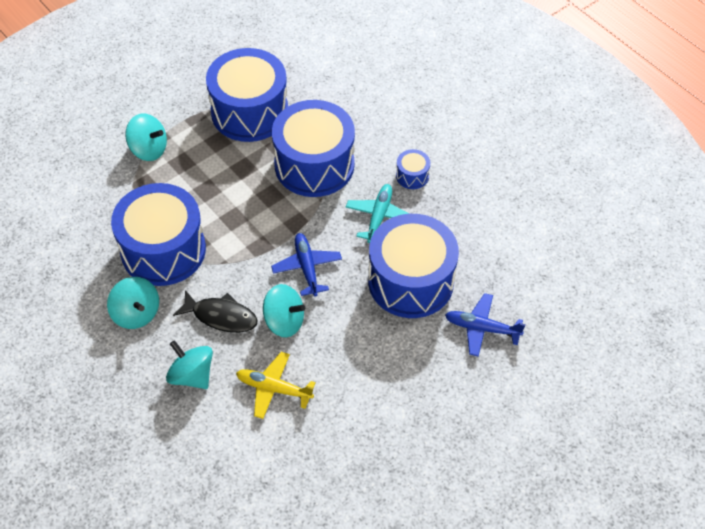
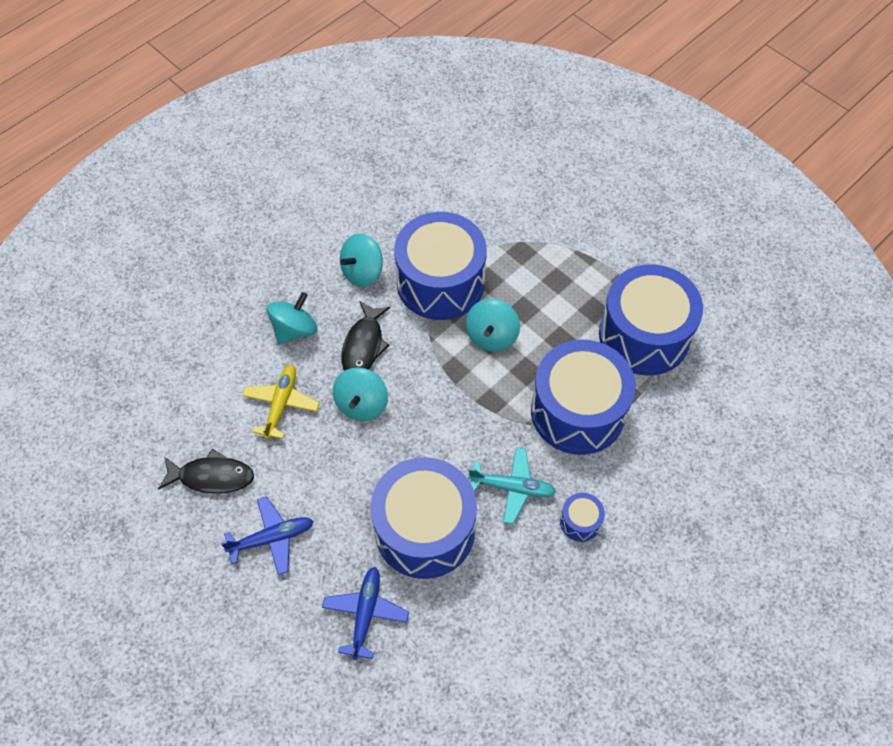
camera: 85 degrees right, 5 degrees up
(149, 149) = (570, 248): turquoise spinning top -> turquoise spinning top (491, 336)
(307, 267) = (432, 419): blue plane -> blue plane (272, 538)
(344, 449) = (212, 477): none -> black fish

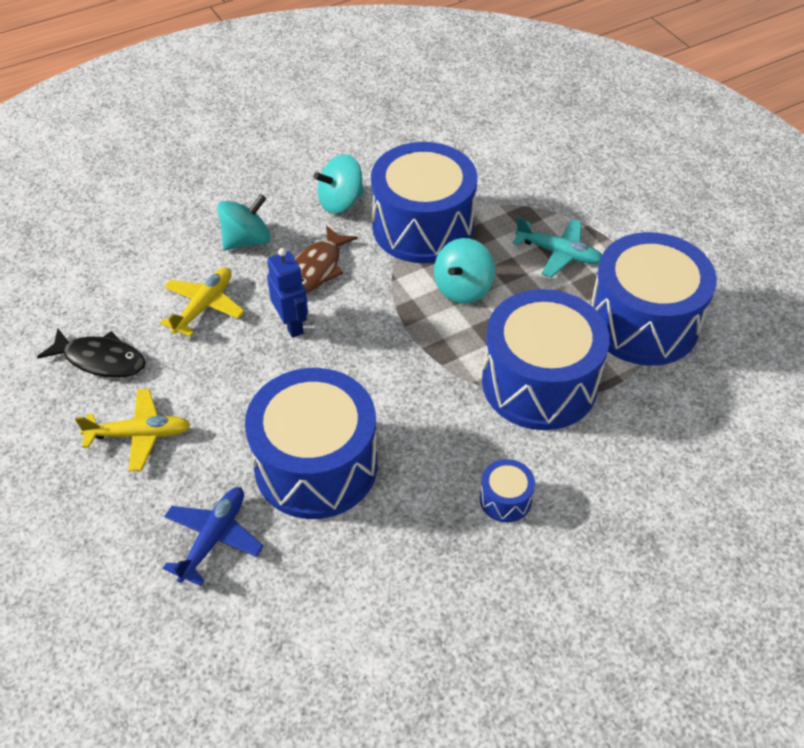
camera: 15 degrees right, 10 degrees down
(272, 538) = (139, 435): blue plane -> yellow plane
(362, 404) = (292, 325): turquoise spinning top -> blue robot
(364, 345) = (316, 269): black fish -> brown fish
(512, 488) = (435, 445): turquoise plane -> turquoise plane (559, 253)

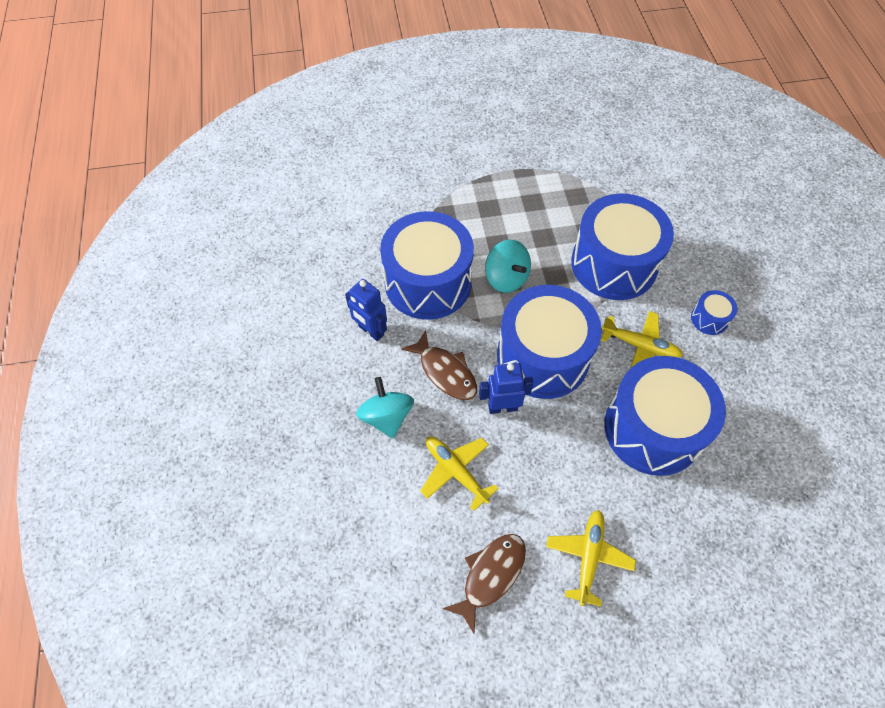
camera: 70 degrees left, 10 degrees up
(100, 360) = (490, 575): black fish -> brown fish
(214, 538) = (705, 519): blue plane -> none
(340, 202) = (371, 331): turquoise spinning top -> blue robot
(428, 432) = (640, 346): none -> yellow plane
(559, 253) = (493, 208): turquoise plane -> none
(643, 323) = (578, 187): blue drum -> blue drum (543, 357)

